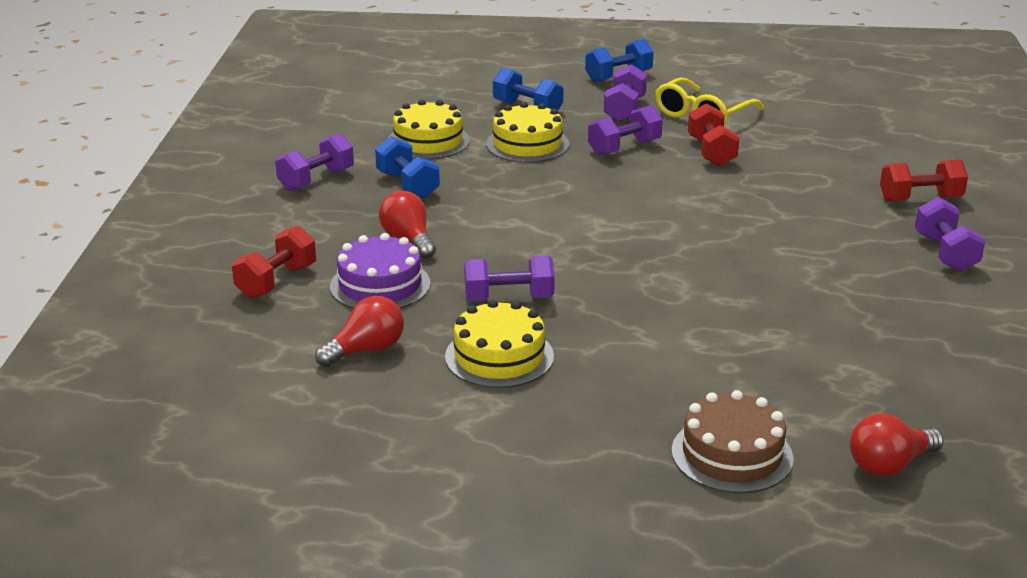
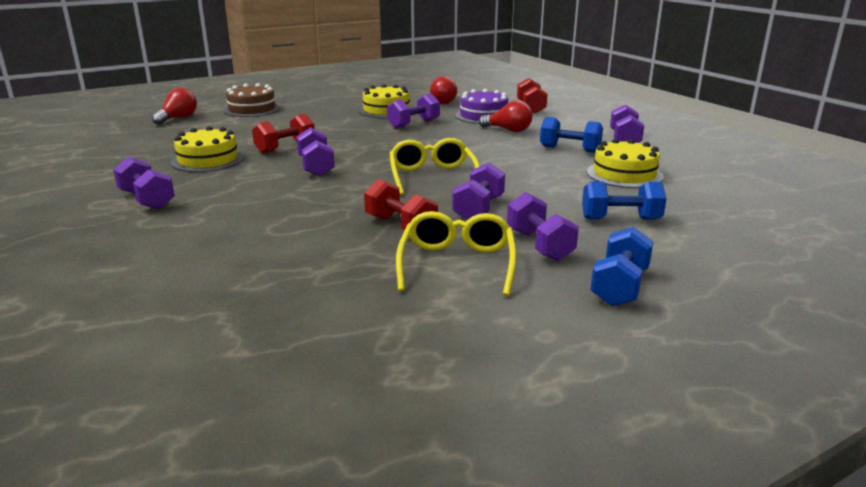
camera: 145 degrees right, 5 degrees down
(527, 144) = (555, 191): yellow cake -> yellow cake (208, 160)
(615, 194) = (432, 176): none -> yellow glasses
(728, 248) = (316, 167): none -> purple dumbbell
(920, 199) = (171, 236): red dumbbell -> red dumbbell (285, 148)

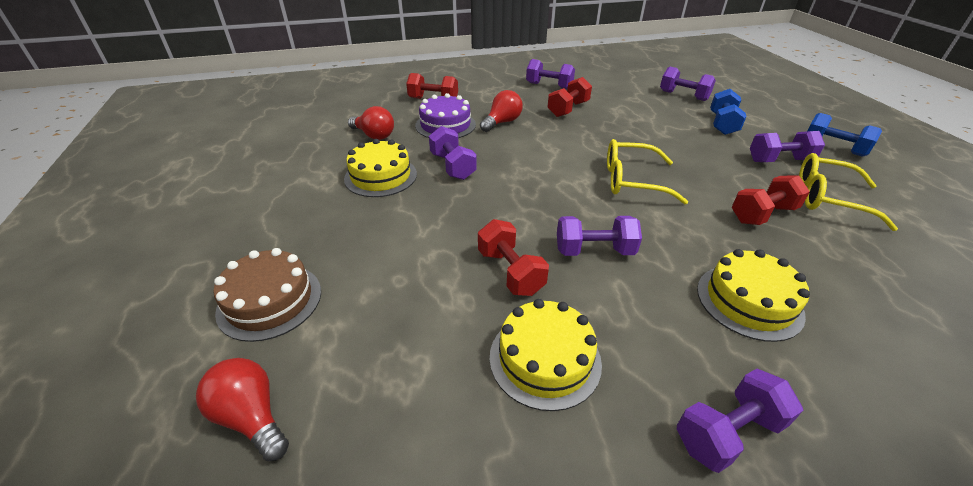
camera: 75 degrees left, 15 degrees up
(478, 209) = (713, 171): purple dumbbell -> purple dumbbell (683, 96)
(569, 149) = (568, 109): blue dumbbell -> red dumbbell
(624, 174) = (631, 103): yellow cake -> yellow cake (749, 301)

